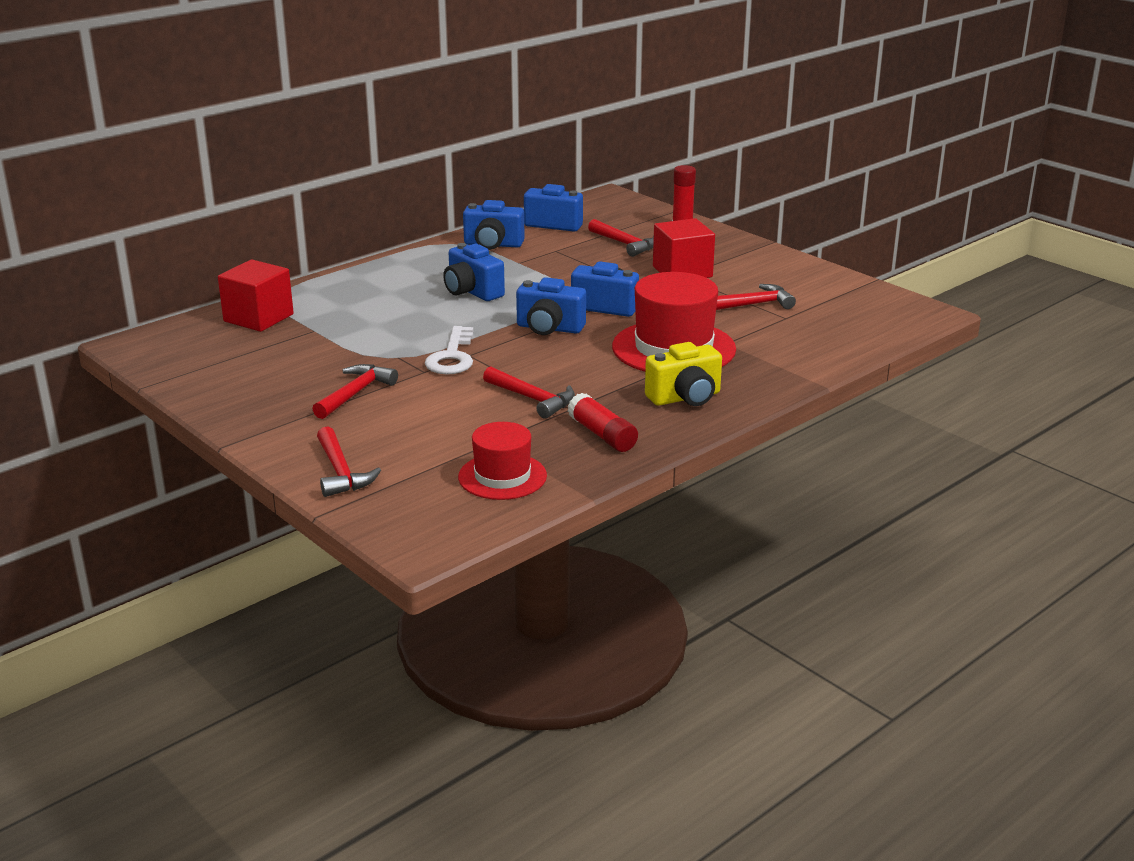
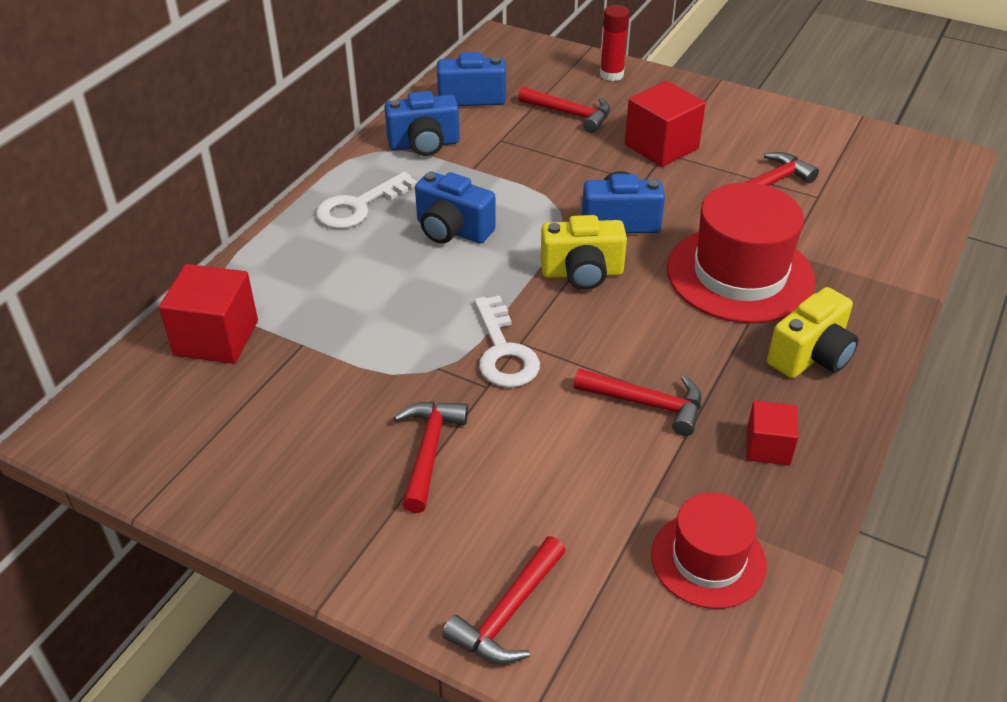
camera: 20 degrees left, 15 degrees up
(341, 472) = (508, 614): red hammer -> red hammer turned 75 degrees clockwise
(414, 270) = (358, 206): none -> white key
(549, 328) = (582, 273): blue camera -> yellow camera
(602, 435) = (768, 447): red glue stick -> red cube

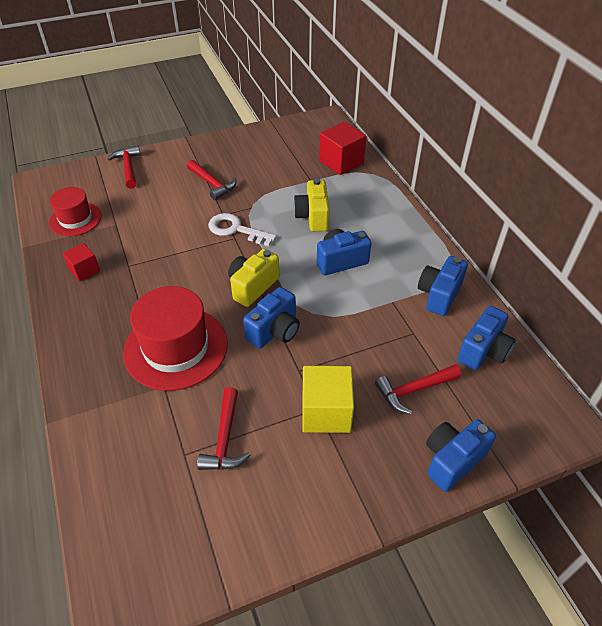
camera: 130 degrees right, 5 degrees up
(358, 206) = (397, 239): white key -> none
(611, 75) = (452, 460): red glue stick -> blue camera
(647, 404) = (152, 252): red hammer -> none
(661, 146) = (326, 412): red cube -> yellow cube
(811, 356) = (97, 326): yellow camera -> yellow camera (313, 217)

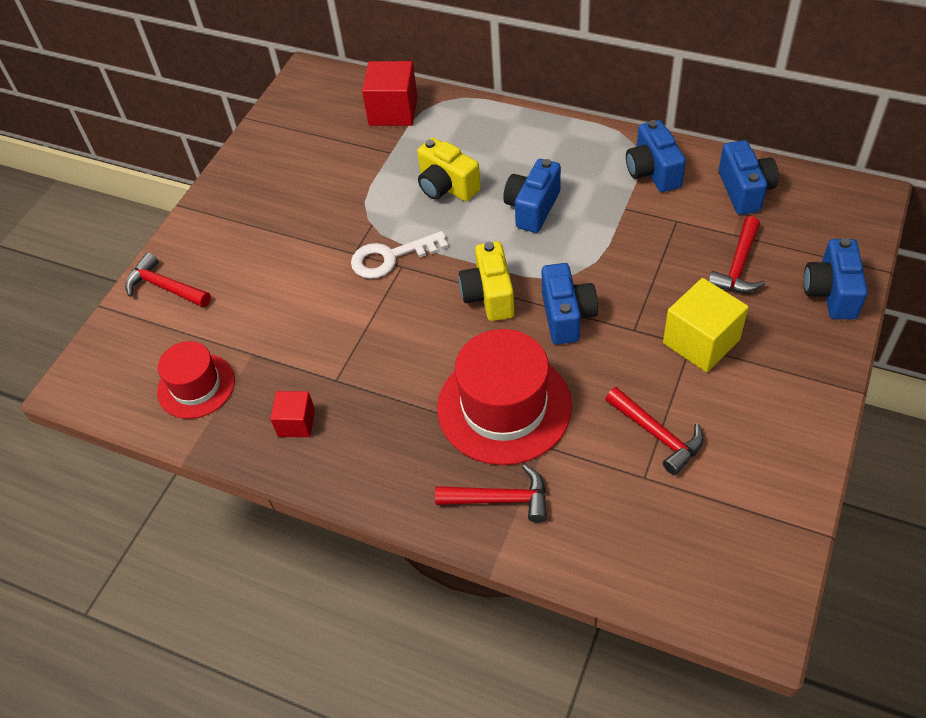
camera: 40 degrees left, 5 degrees up
(212, 184) = (293, 232): red hammer -> red hammer (501, 499)

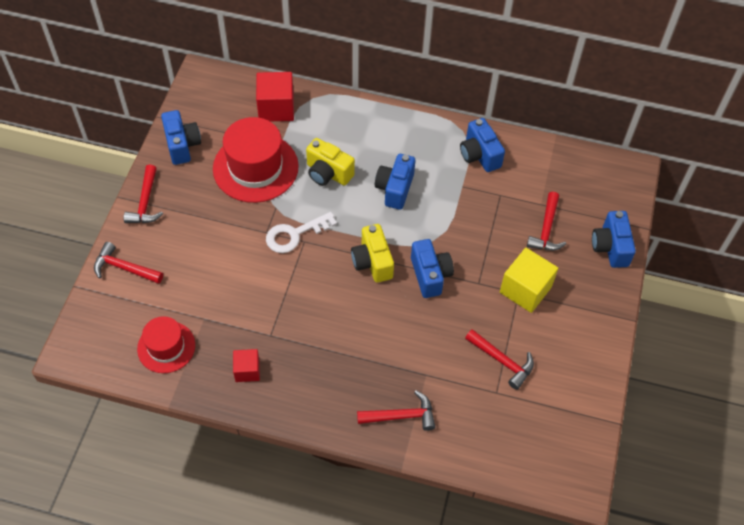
camera: 15 degrees left, 5 degrees up
(208, 212) = (145, 203): none -> red hammer
(504, 407) = (394, 348): red hat -> red hat (255, 167)
(744, 191) = (546, 168): blue camera -> blue camera (182, 145)

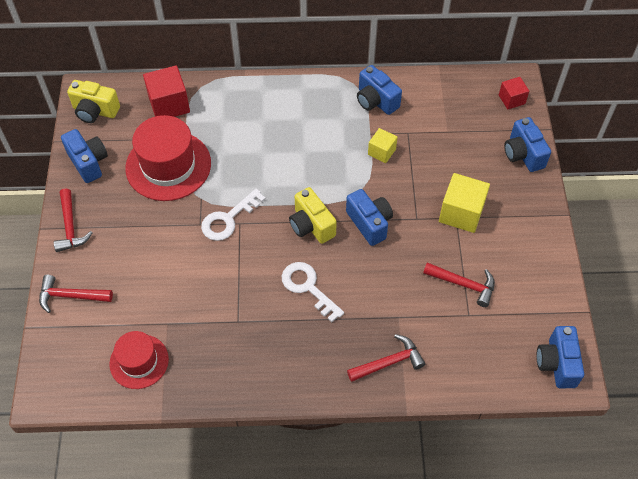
camera: 15 degrees left, 0 degrees up
(247, 370) = (227, 361): red cube -> red cube (511, 99)
(328, 173) = (240, 153): yellow camera -> yellow camera (95, 111)
(348, 321) = (308, 287): none -> white key
(395, 189) = (308, 152): blue camera -> blue camera (557, 363)
(467, 207) = (381, 152): none -> yellow cube
(546, 229) = (460, 153): red hammer -> none

